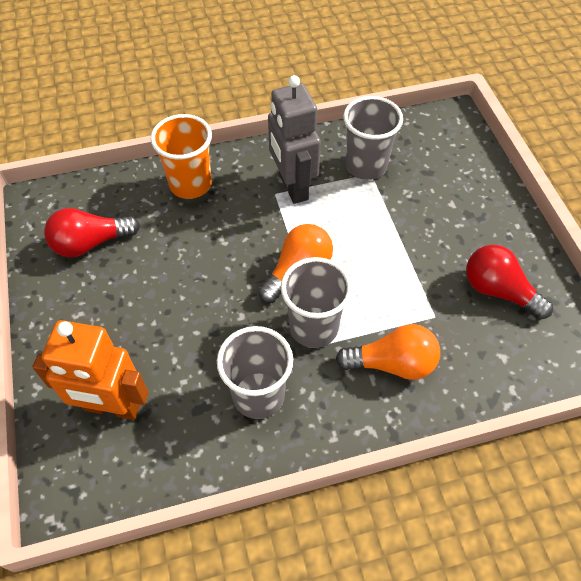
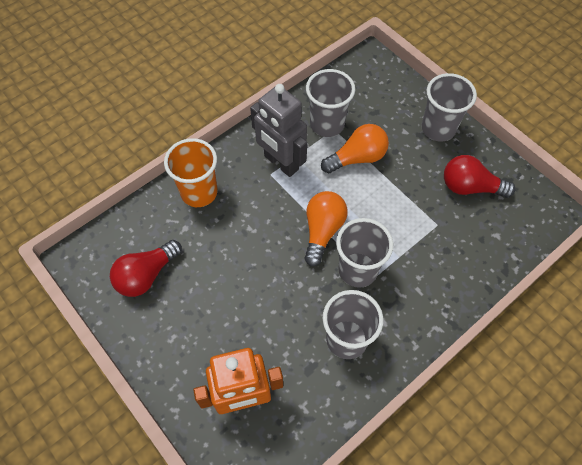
camera: 25 degrees left, 5 degrees up
(392, 363) = (427, 273): orange light bulb -> orange light bulb (357, 158)
(494, 215) = (438, 128): none -> grey cup

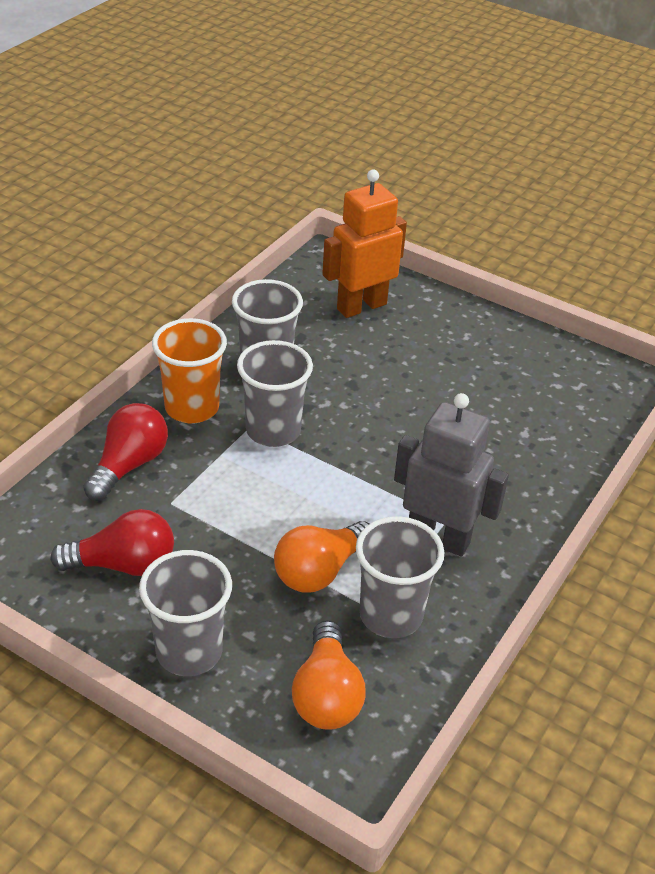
camera: 160 degrees right, 20 degrees down
(146, 275) = (536, 379): red light bulb -> red light bulb (129, 465)
(199, 192) = (534, 475): orange cup -> orange cup (192, 408)
(322, 231) = (337, 464): orange light bulb -> orange light bulb (326, 695)

